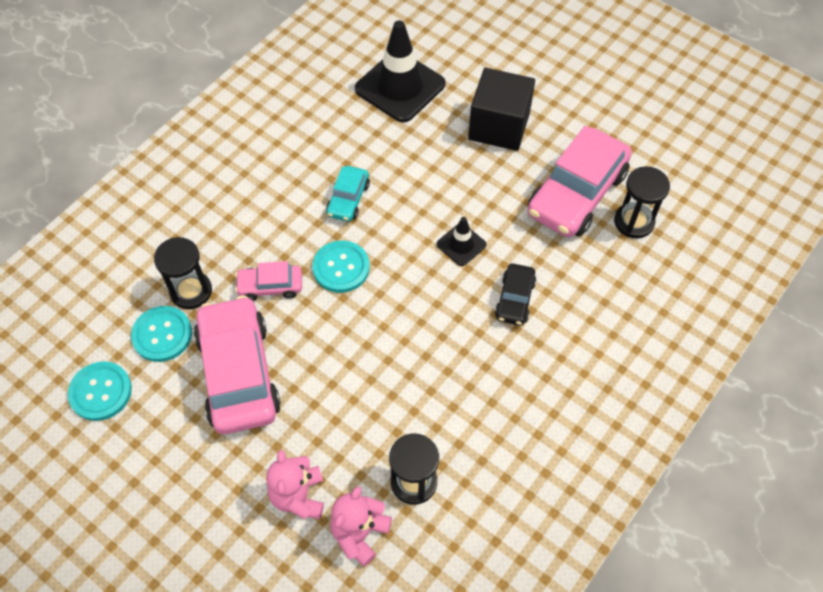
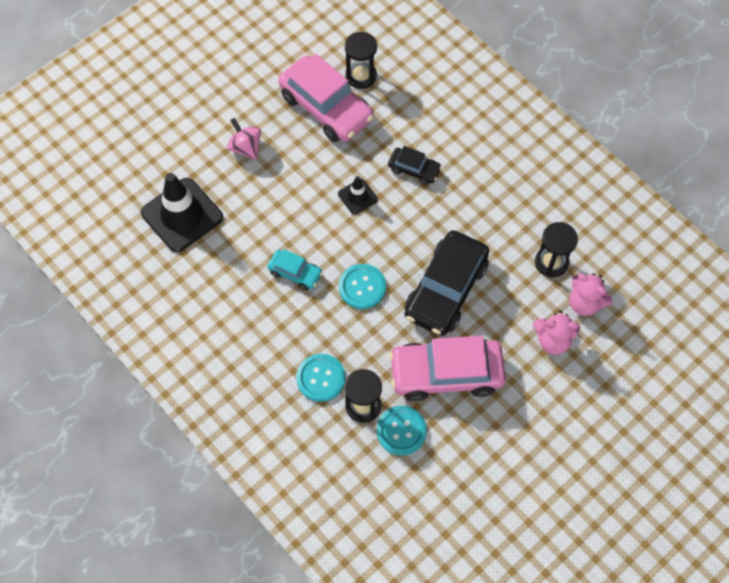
camera: 80 degrees left, 5 degrees up
(100, 392) = (446, 482): turquoise button -> turquoise button (321, 378)
(270, 286) = (370, 343): pink car -> none
(351, 358) = (446, 290): none -> black car
(499, 126) = (245, 147): black cube -> pink spinning top

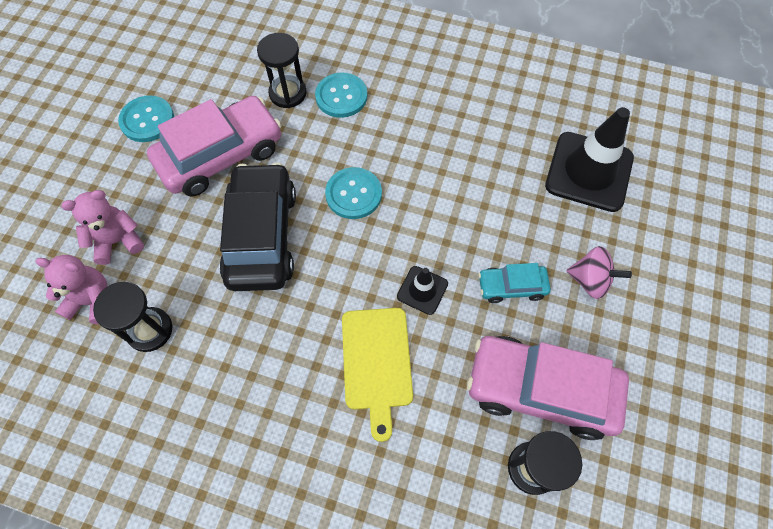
camera: 150 degrees right, 0 degrees up
(295, 273) = (431, 174): turquoise car -> turquoise car (512, 287)
(401, 431) = (240, 90): turquoise button -> turquoise button (147, 120)
(414, 169) = (377, 363): black car -> yellow cutting board

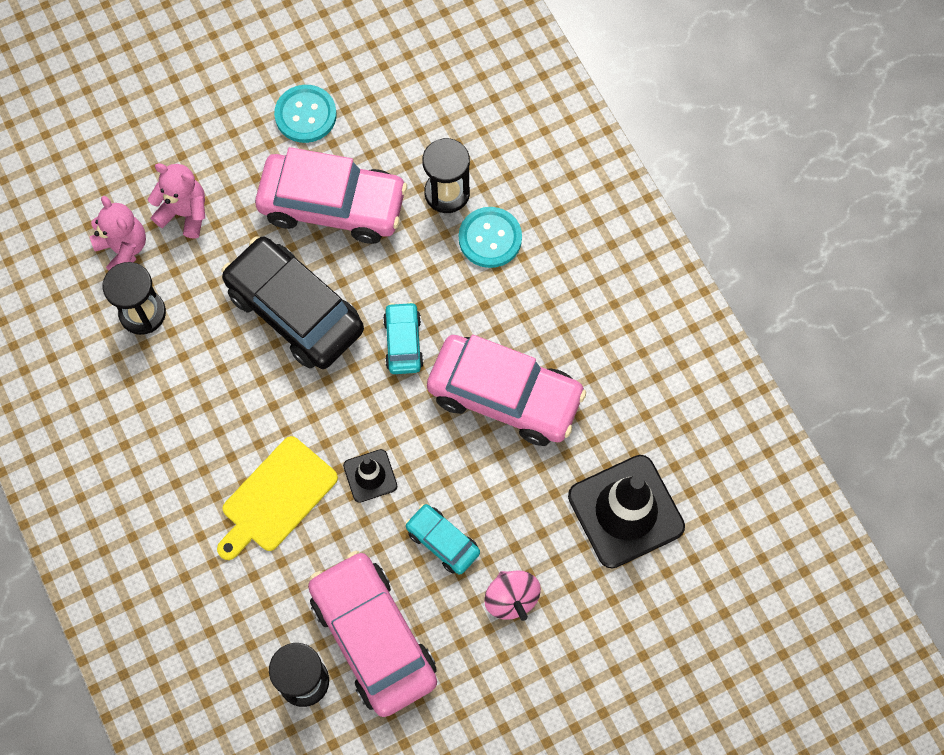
camera: 45 degrees right, 5 degrees up
(261, 236) = (295, 311): black car -> black car turned 90 degrees counterclockwise
(353, 194) = (403, 342): turquoise button -> turquoise car
(449, 171) = (505, 396): none -> pink car

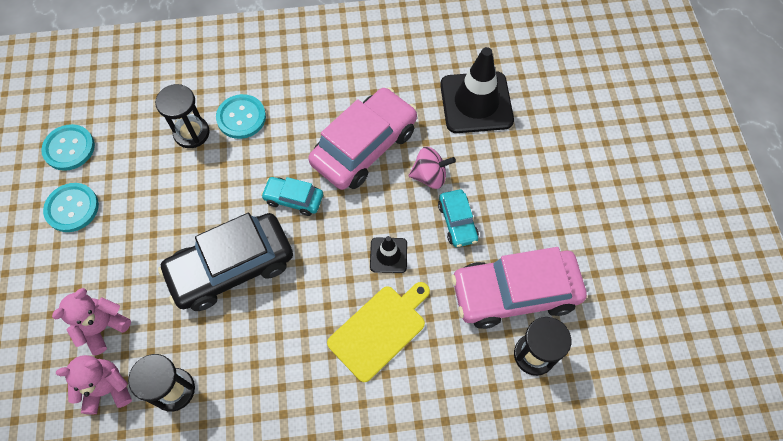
camera: 70 degrees left, 5 degrees down
(276, 498) = (379, 329): yellow cutting board -> yellow cutting board turned 105 degrees counterclockwise
(333, 205) = (158, 213): pink car -> none
(377, 74) = (69, 148): none -> turquoise button
(442, 542) = (457, 222): turquoise car -> turquoise car turned 75 degrees counterclockwise
(511, 599) = (514, 191): pink spinning top -> pink spinning top (430, 176)

